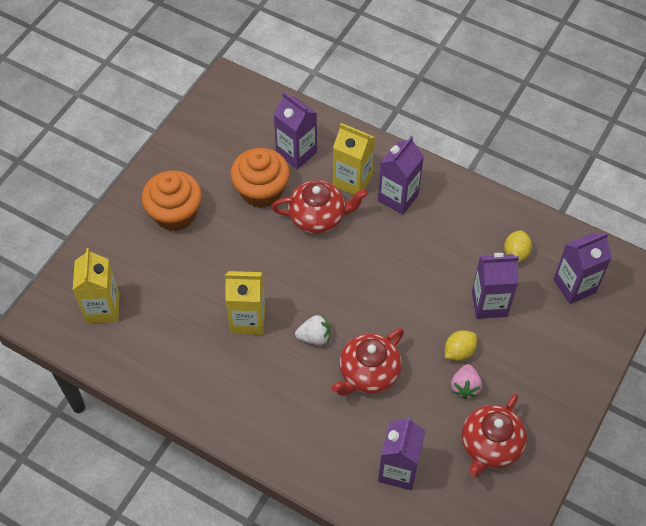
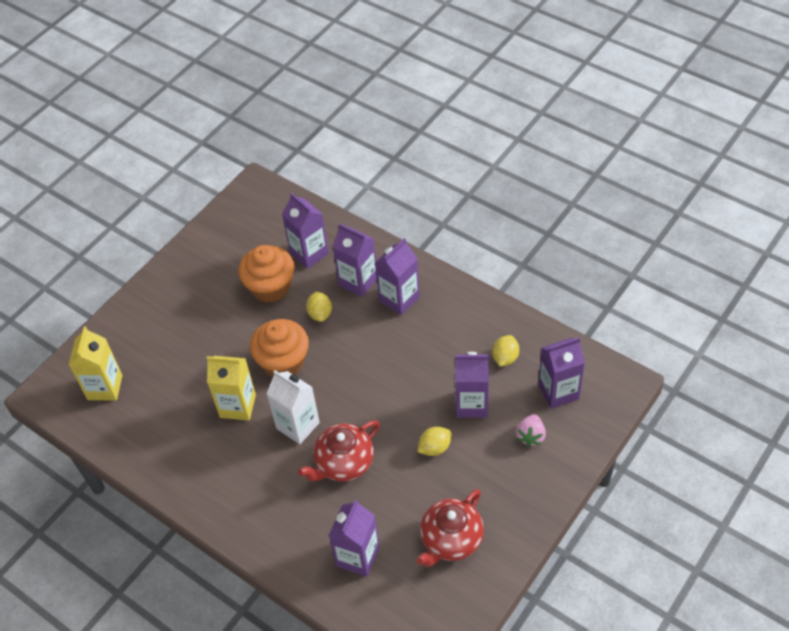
camera: 10 degrees right, 5 degrees down
(175, 214) = (186, 304): orange cupcake -> orange cupcake (283, 361)
(314, 337) = (298, 425): white strawberry -> white carton
(318, 217) = (320, 314): red teapot -> yellow lemon
(352, 180) = (358, 281): yellow carton -> purple carton
(465, 387) = (435, 481): pink strawberry -> pink strawberry (530, 436)

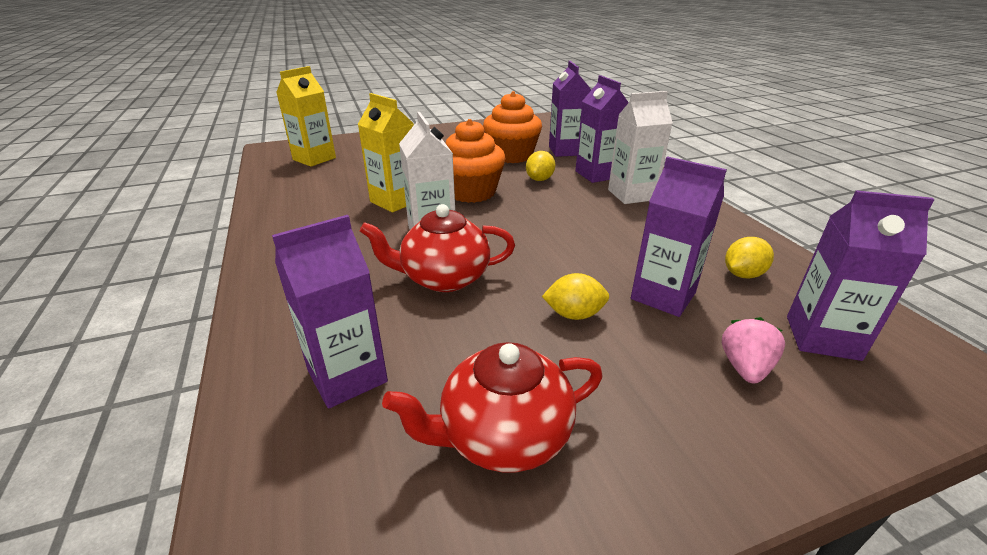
camera: 30 degrees right, 20 degrees down
(399, 299) = (631, 195): purple carton -> white carton
(530, 436) = (745, 367): pink strawberry -> pink strawberry turned 150 degrees clockwise

